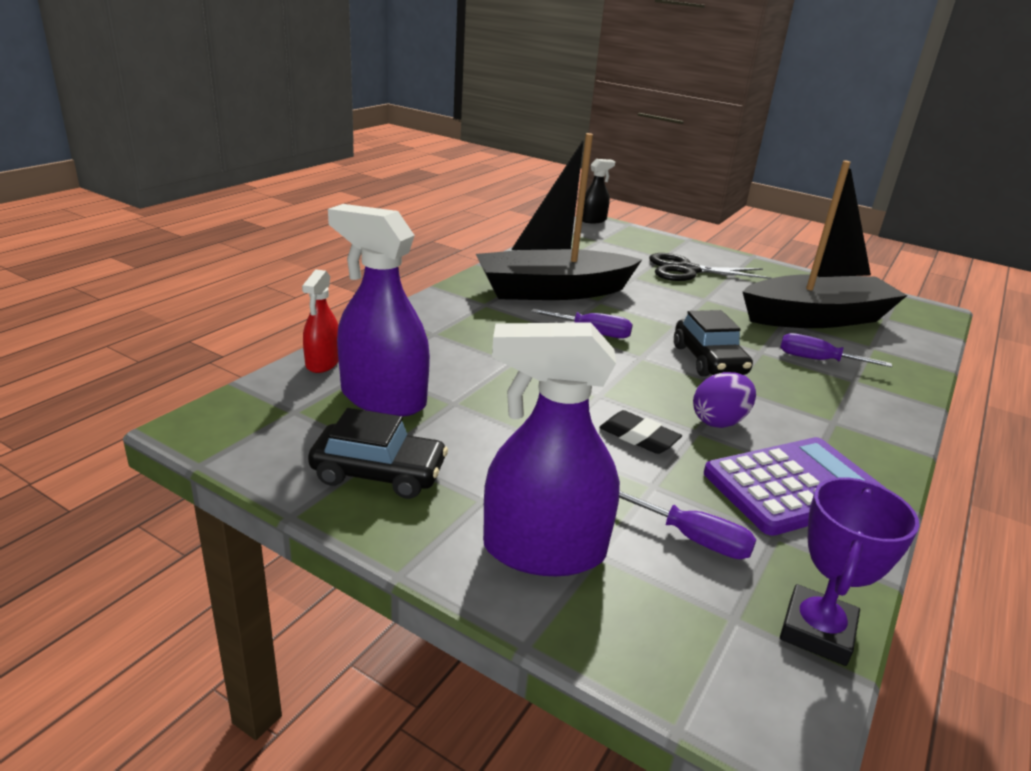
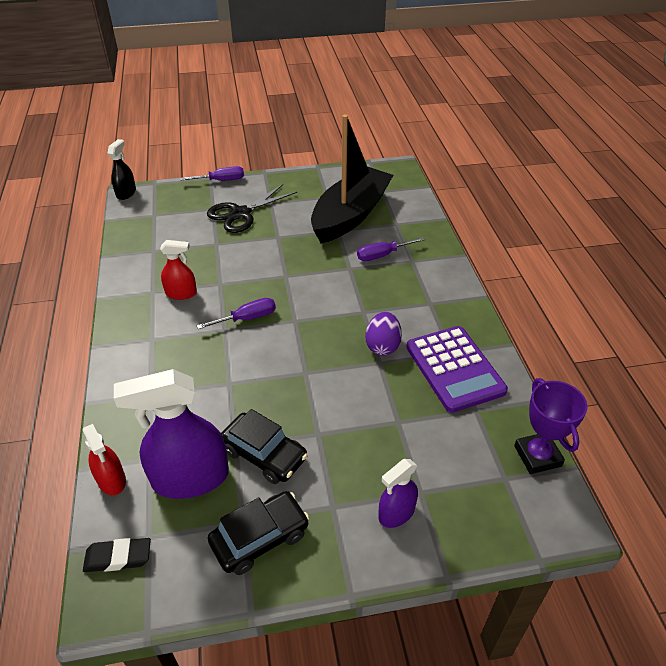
camera: 40 degrees left, 15 degrees up
(543, 550) = (396, 513): purple spray bottle -> purple spray bottle, size x0.54
(553, 291) = (181, 293): black boat -> red spray bottle
(638, 437) = (358, 391): black eraser -> black eraser (118, 557)
(693, 539) = (447, 444): purple screwdriver -> purple screwdriver (221, 180)
(709, 360) = (332, 296): black car -> black car (264, 454)
(793, 487) = (454, 369): purple calculator -> purple calculator turned 135 degrees clockwise

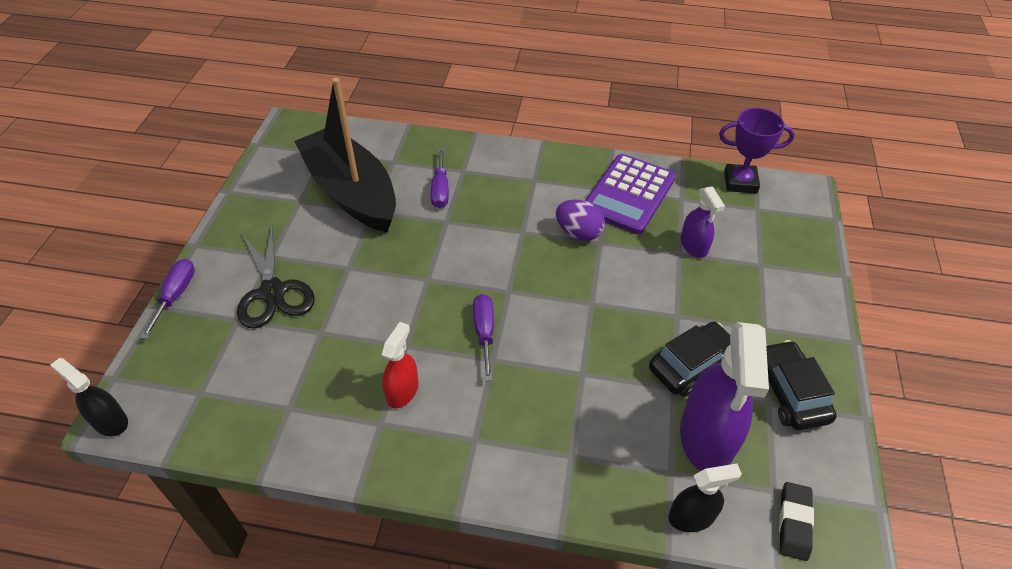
camera: 70 degrees left, 5 degrees up
(111, 480) = (691, 517): red spray bottle -> black spray bottle
(396, 513) = (779, 287): purple spray bottle -> purple spray bottle (693, 246)
(454, 369) = (628, 194): purple calculator -> purple calculator turned 120 degrees clockwise

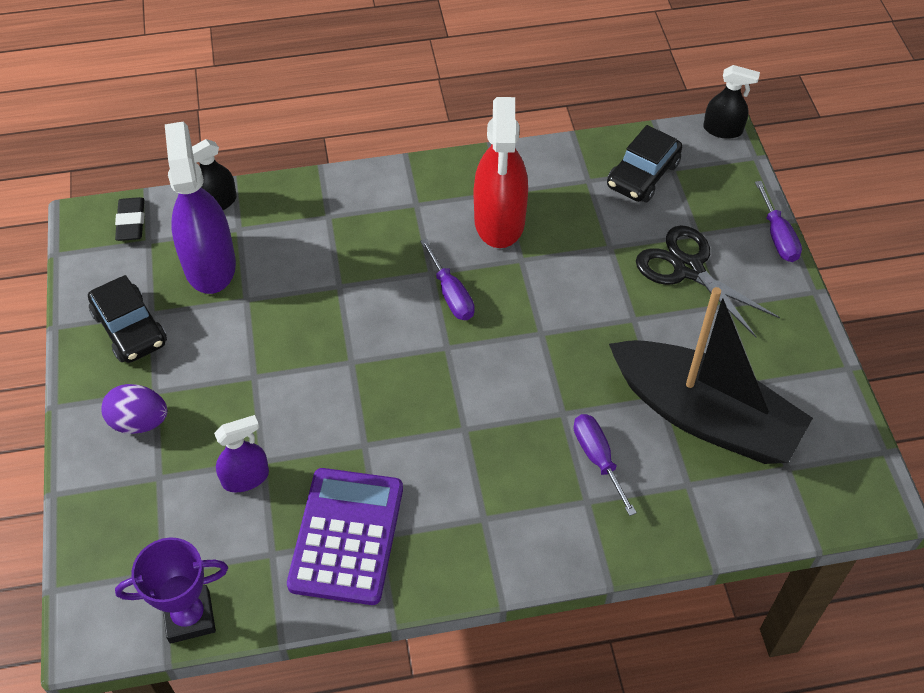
camera: 160 degrees right, 5 degrees up
(402, 391) = (499, 221): red spray bottle -> red spray bottle, size x1.86
(578, 233) = (395, 449): purple egg -> purple egg (139, 422)
(692, 365) = (231, 326): black car -> black car (643, 175)
(693, 246) = (245, 478): purple spray bottle -> purple spray bottle turned 105 degrees clockwise

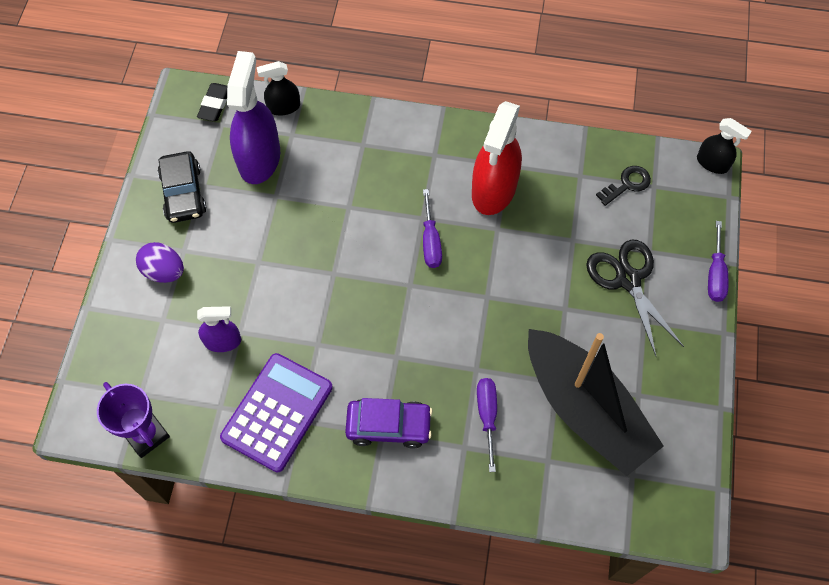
camera: 20 degrees right, 10 degrees up
(189, 617) = (146, 434): purple trophy -> purple trophy turned 45 degrees clockwise
(488, 507) = (389, 426): none -> purple car
(643, 175) = (627, 184): black car -> black key

